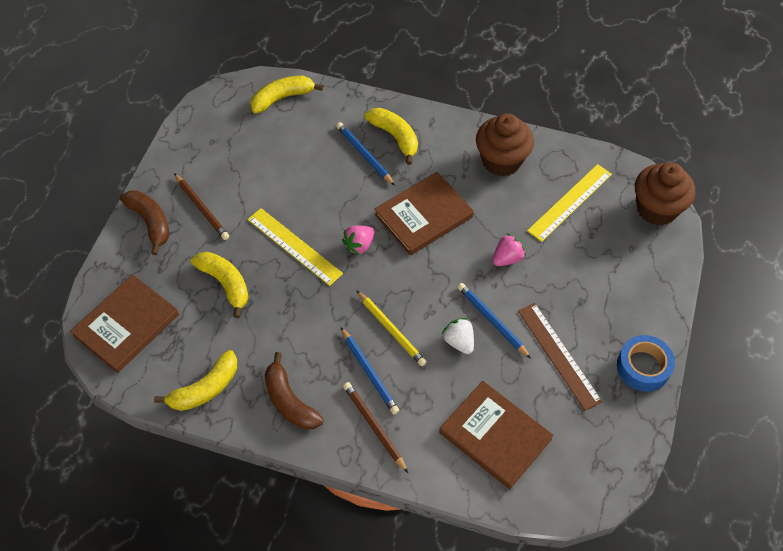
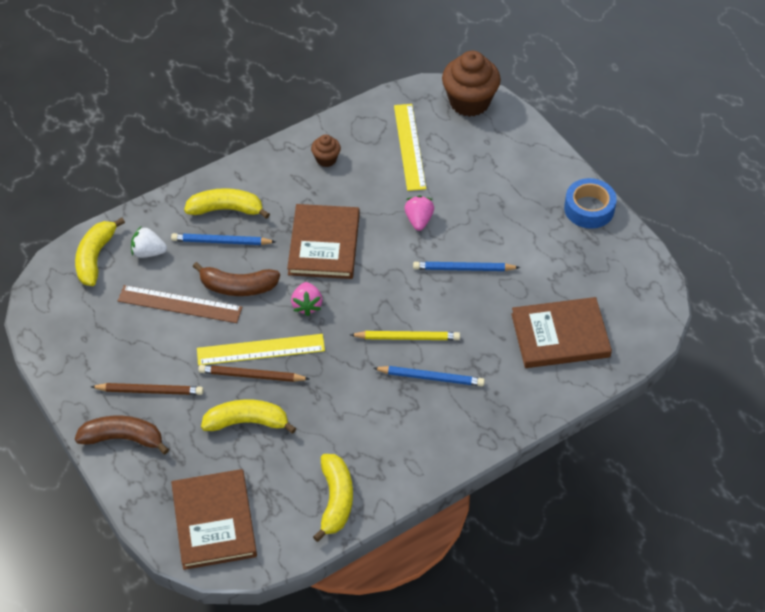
camera: 50 degrees left, 5 degrees down
(289, 401) = (404, 448): brown banana -> brown banana (238, 287)
(374, 426) = (481, 406): brown pencil -> brown pencil (251, 376)
(459, 341) = (460, 302): white strawberry -> white strawberry (148, 252)
(501, 161) = (326, 159): brown cupcake -> brown cupcake, size x0.49
(559, 355) = (532, 250): brown ruler -> brown ruler (180, 304)

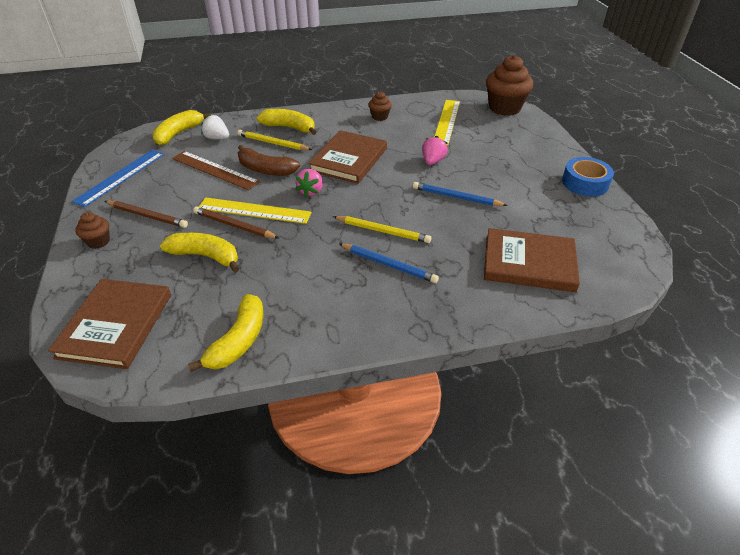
camera: 20 degrees right, 10 degrees down
(77, 346) = (120, 177): none -> blue ruler
(123, 438) = (98, 241): brown banana -> brown cupcake
(221, 241) = (273, 143): blue pencil -> yellow pencil

